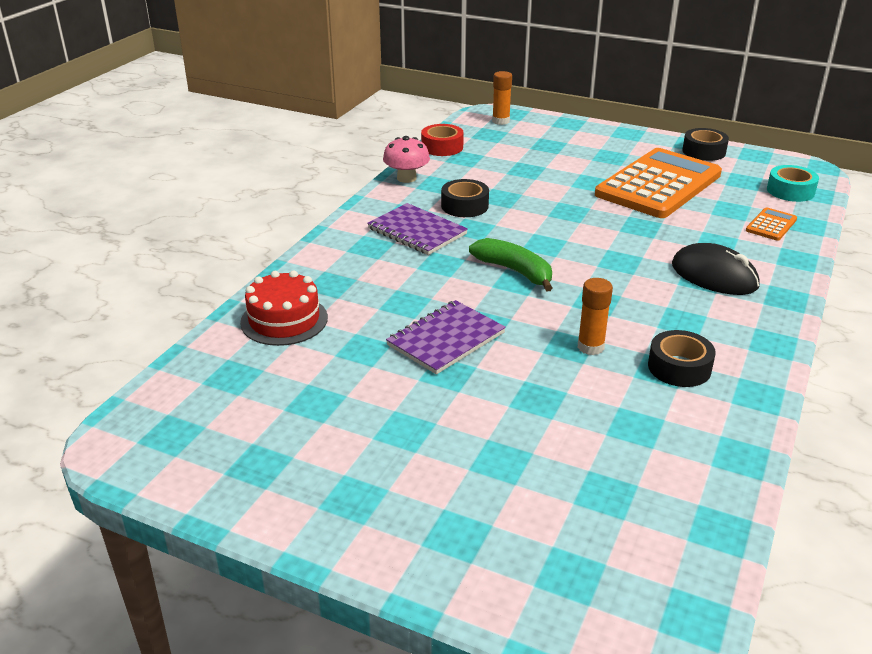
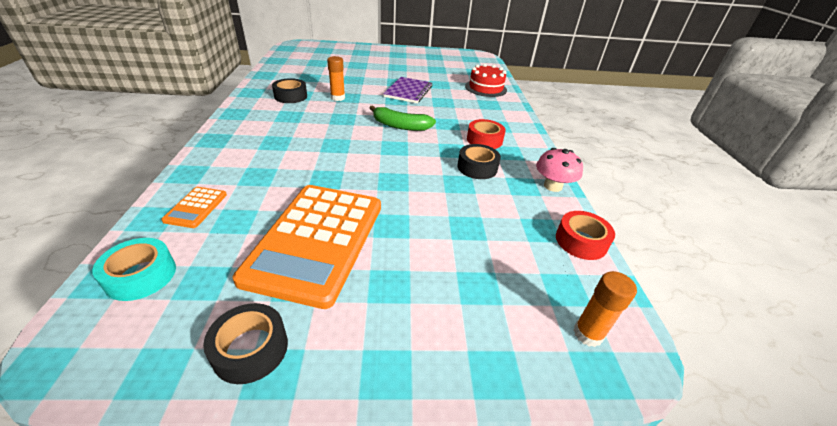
camera: 150 degrees right, 5 degrees up
(417, 231) = (484, 140): purple notebook -> red tape
(714, 276) = (265, 146): black mouse -> none

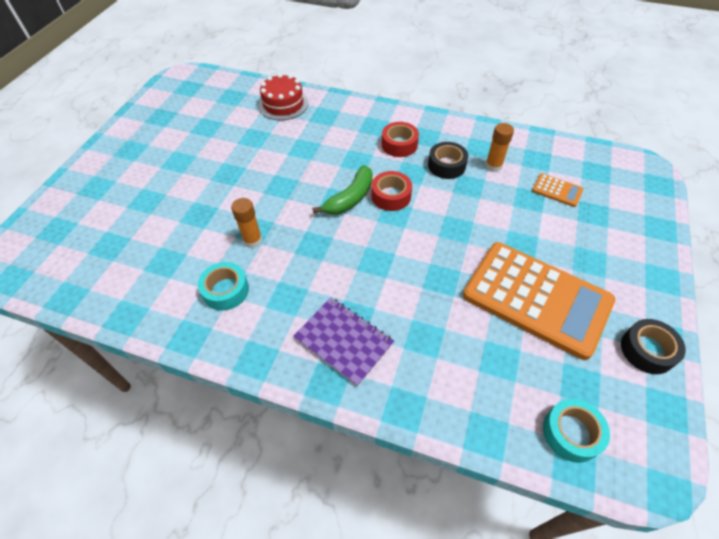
camera: 65 degrees left, 15 degrees up
(196, 207) = (474, 395): orange calculator -> orange calculator (557, 190)
(290, 96) = (226, 290): black tape -> turquoise tape
(408, 91) = (263, 170): purple notebook -> purple notebook (343, 341)
(552, 186) = (484, 131): pink mushroom -> none
(581, 241) = (552, 144): red tape -> red tape (391, 196)
(588, 334) = (633, 177): orange glue stick -> orange glue stick (493, 166)

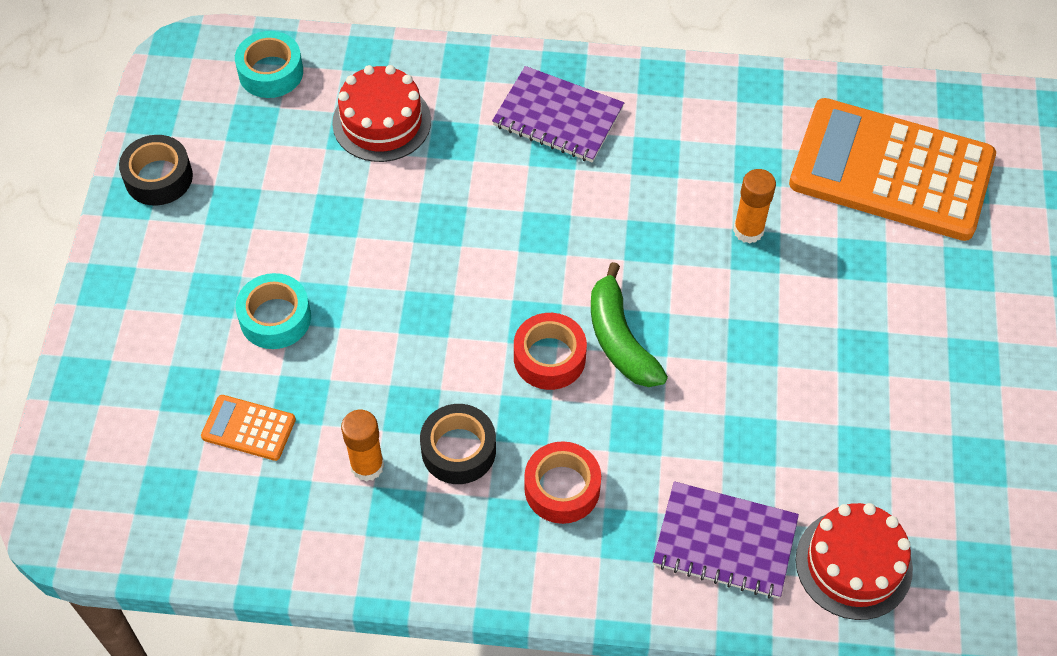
camera: 165 degrees right, 5 degrees up
(226, 290) = (746, 150): turquoise tape -> turquoise tape (275, 318)
(333, 118) = (725, 541): none -> purple notebook
(350, 198) = (620, 339): green banana -> green banana turned 45 degrees counterclockwise
(477, 364) = (381, 122): none -> red cake
(536, 298) = (300, 220): orange calculator -> orange calculator (891, 171)

